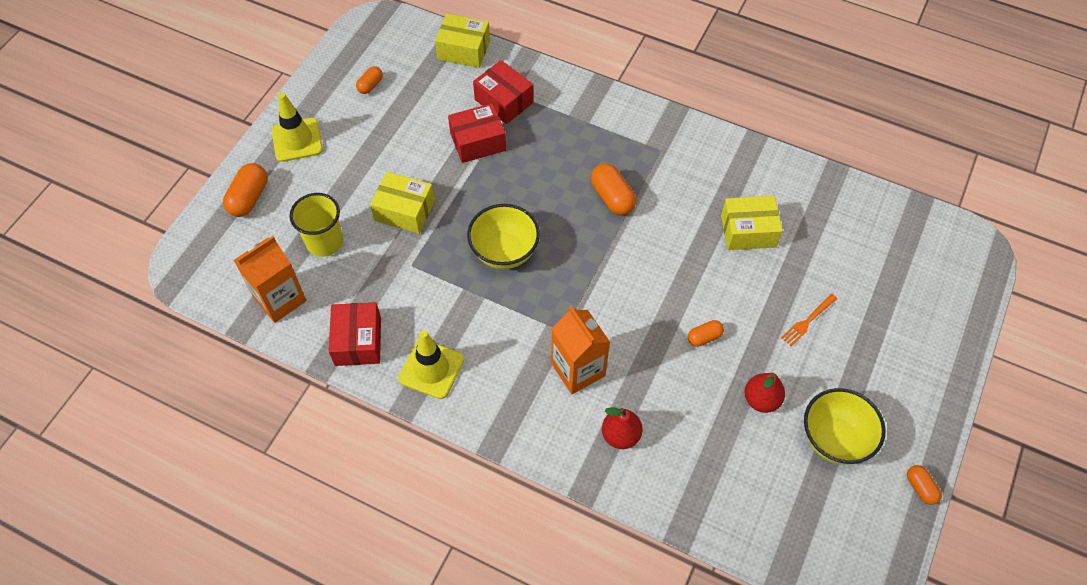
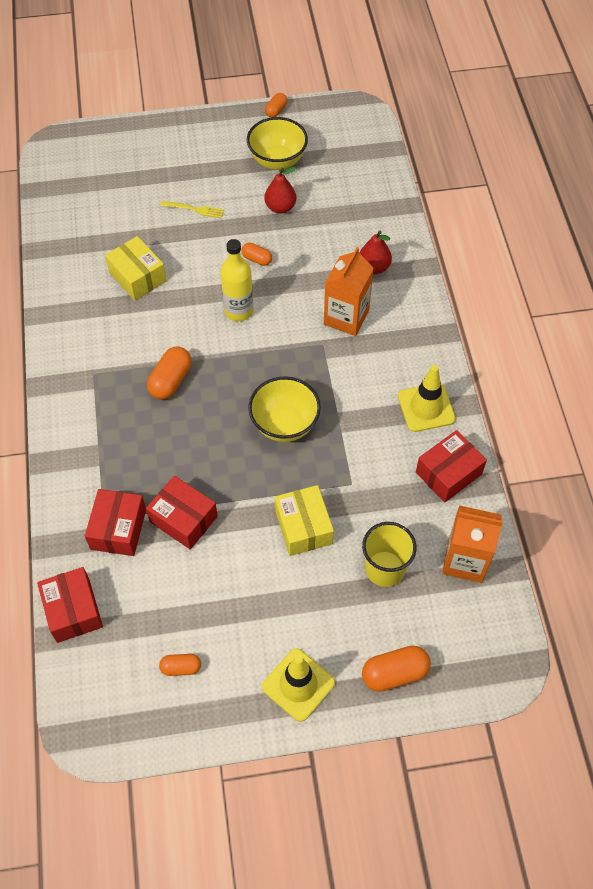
camera: 125 degrees left, 0 degrees up
(464, 50) = (73, 610): yellow box -> red box
(651, 287) = (238, 311): none -> yellow bottle
(808, 321) = (194, 209): orange fork -> yellow fork

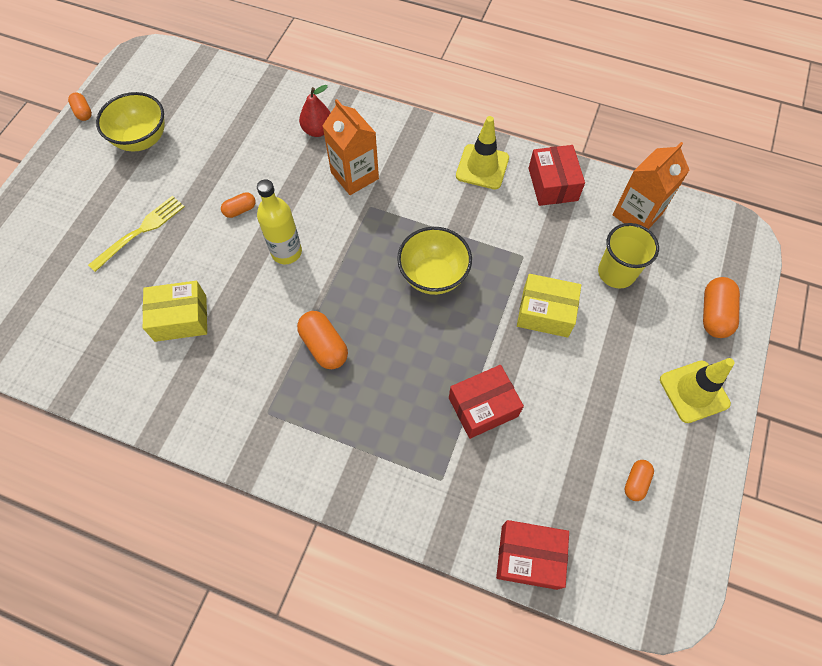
camera: 60 degrees left, 5 degrees up
(118, 529) = (461, 471): red box -> none
(194, 209) = (140, 231): yellow fork -> yellow fork, size x1.53
(280, 207) = (197, 164): red pear -> none

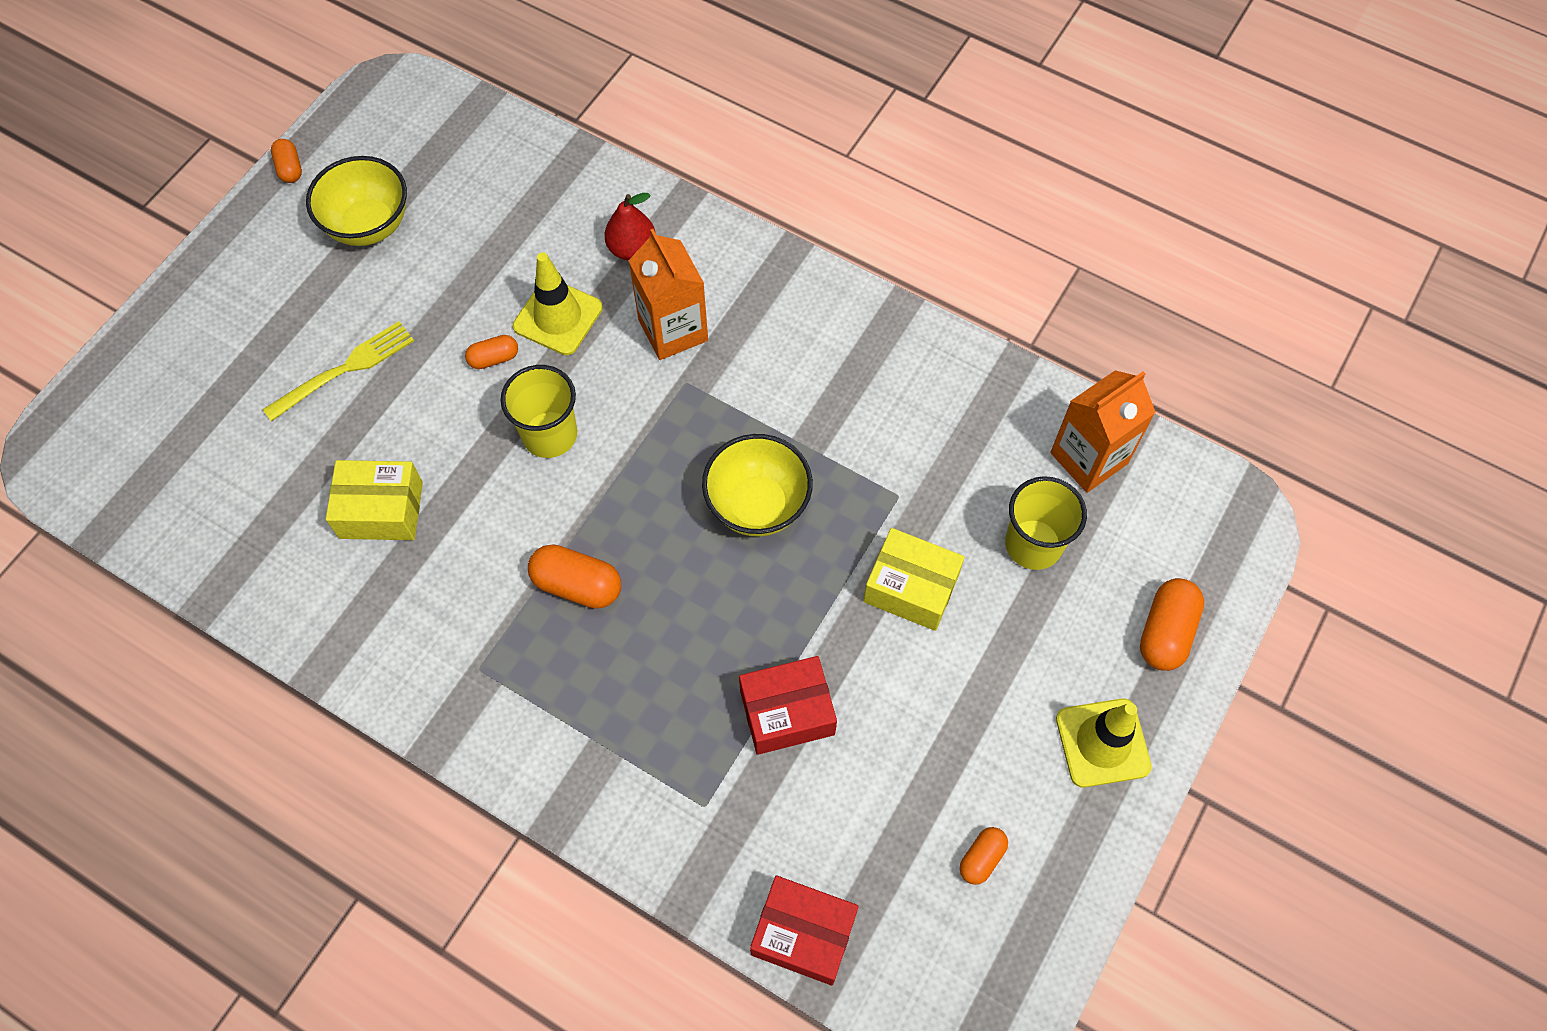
camera: 10 degrees right, 0 degrees up
(286, 252) = (549, 434): yellow bottle -> yellow cup
(324, 346) = (577, 585): orange capsule -> orange capsule turned 45 degrees counterclockwise
(482, 167) = (869, 345): yellow traffic cone -> yellow traffic cone (558, 317)
(552, 184) = (970, 389): red box -> none

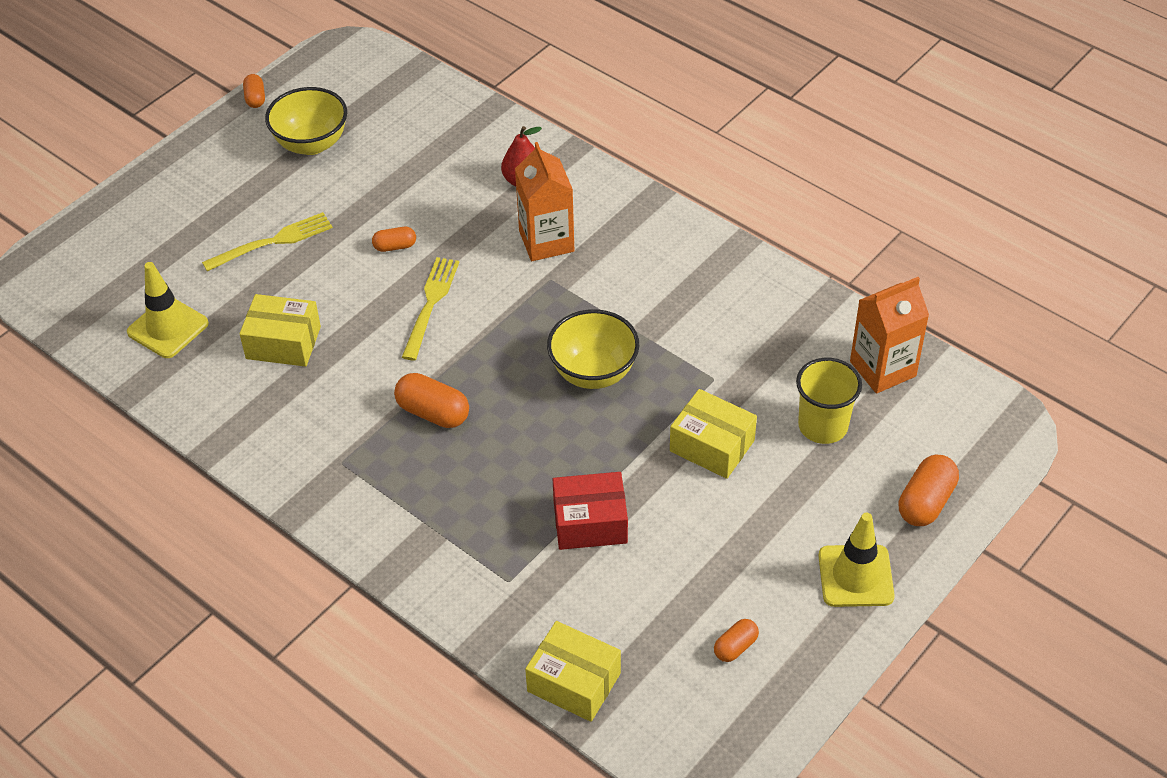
camera: 10 degrees right, 15 degrees down
(549, 434) = (430, 304): yellow cup -> yellow fork
(558, 317) = (453, 223): yellow traffic cone -> yellow traffic cone (168, 328)
(803, 934) = (574, 682): red box -> yellow box

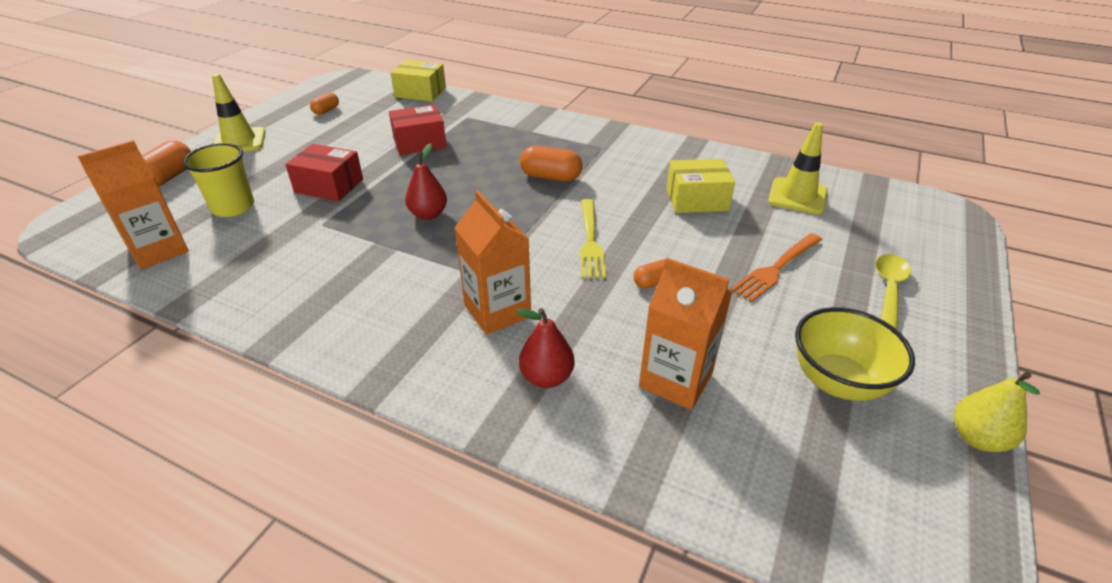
camera: 165 degrees right, 10 degrees down
(195, 205) = (889, 290): none -> yellow spoon
(255, 98) = (977, 438): orange capsule -> yellow pear
(272, 242) = (776, 268): yellow fork -> orange fork
(428, 163) = (675, 380): none -> orange carton
(593, 372) = (428, 214): yellow bowl -> red pear
(712, 446) = (329, 186): yellow box -> red box

